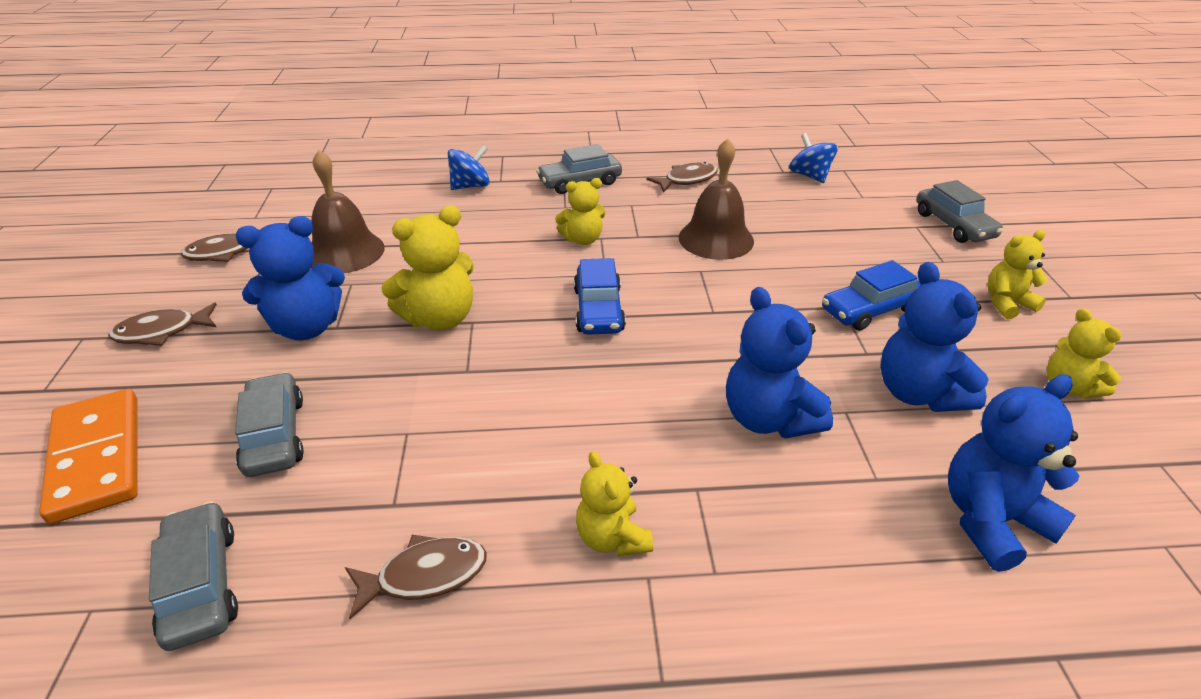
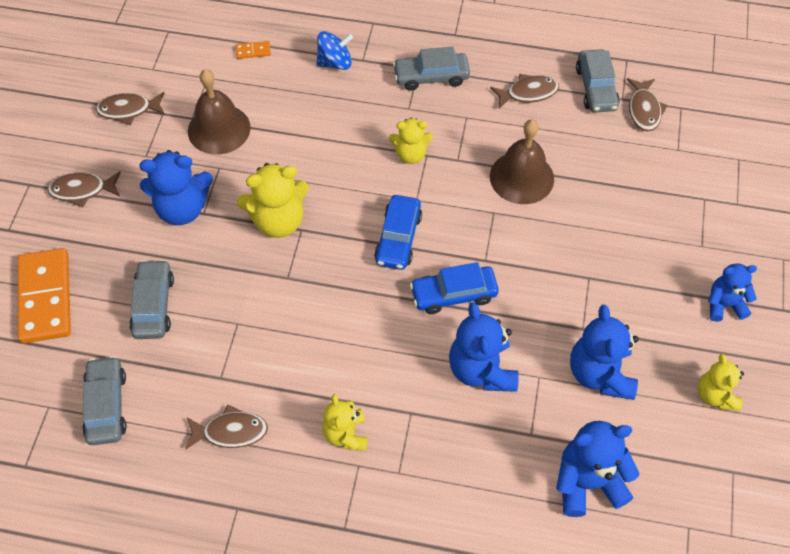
camera: 15 degrees right, 20 degrees up
(375, 189) = (253, 51): none -> orange domino
(809, 176) = (644, 110): blue spinning top -> brown fish
(870, 310) = (609, 286): blue car -> blue car (453, 294)
(953, 225) = (738, 205): grey car -> grey car (596, 88)
(1007, 303) = (724, 305): yellow teddy bear -> blue teddy bear

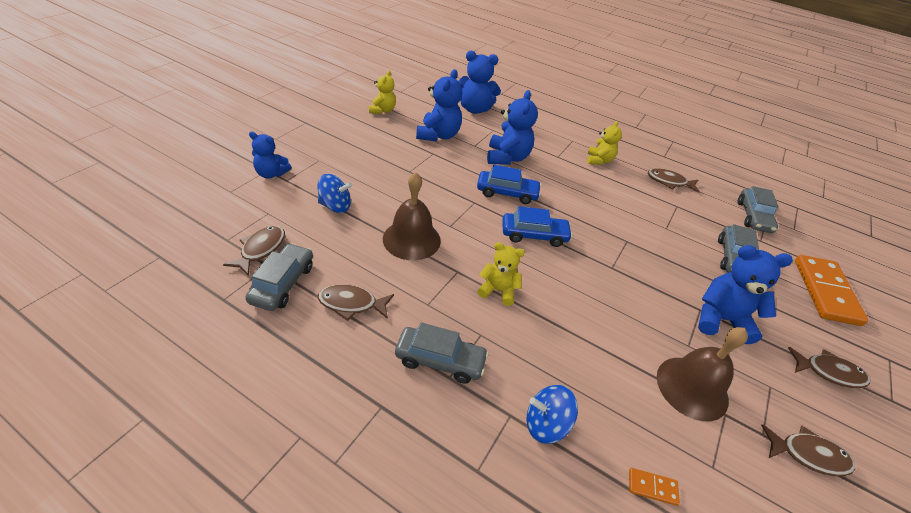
camera: 165 degrees left, 15 degrees down
(278, 221) = (631, 280): yellow teddy bear -> none
(398, 238) = (534, 235): blue car -> blue car turned 60 degrees clockwise
(625, 186) = (335, 206): none -> blue spinning top
(724, 305) = (337, 134): blue teddy bear -> blue teddy bear (271, 174)

